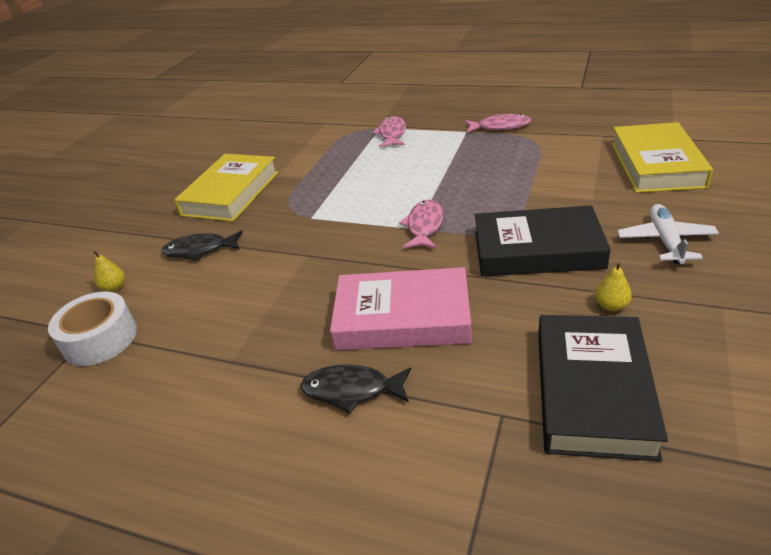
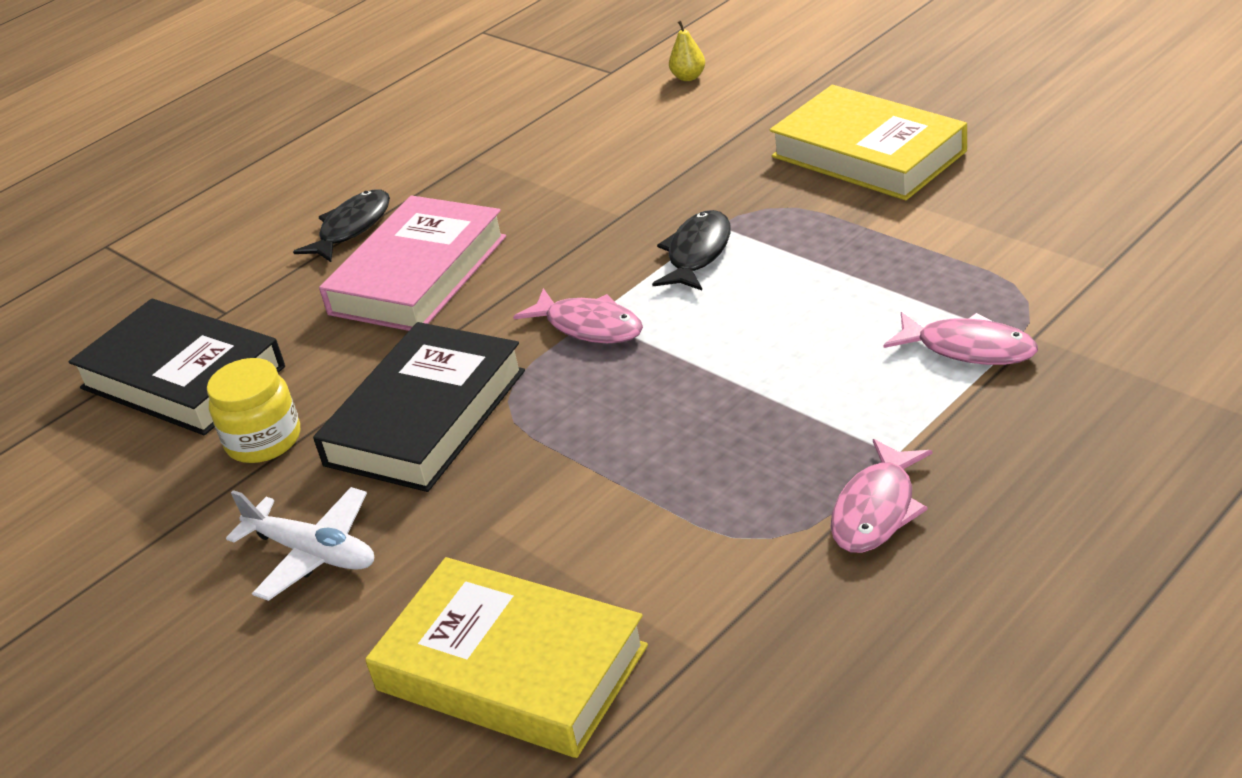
camera: 115 degrees right, 0 degrees up
(100, 339) = (593, 79): white tape -> none
(200, 250) = (717, 132): black fish -> black fish (697, 253)
(611, 306) = (263, 440): yellow pear -> yellow jar

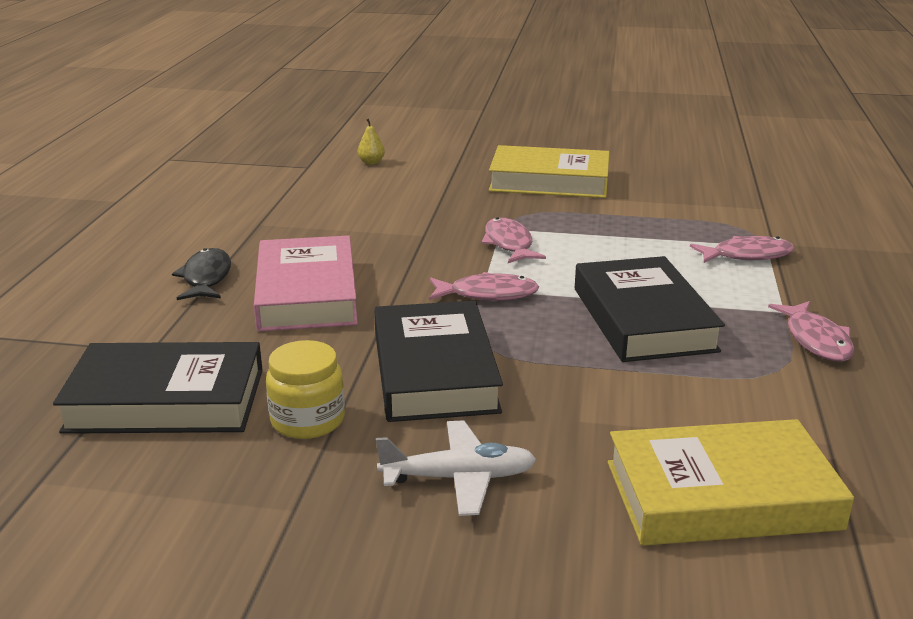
camera: 40 degrees left, 10 degrees down
(697, 253) = (509, 244): black fish -> pink fish
(713, 413) = (643, 319): none -> black book

